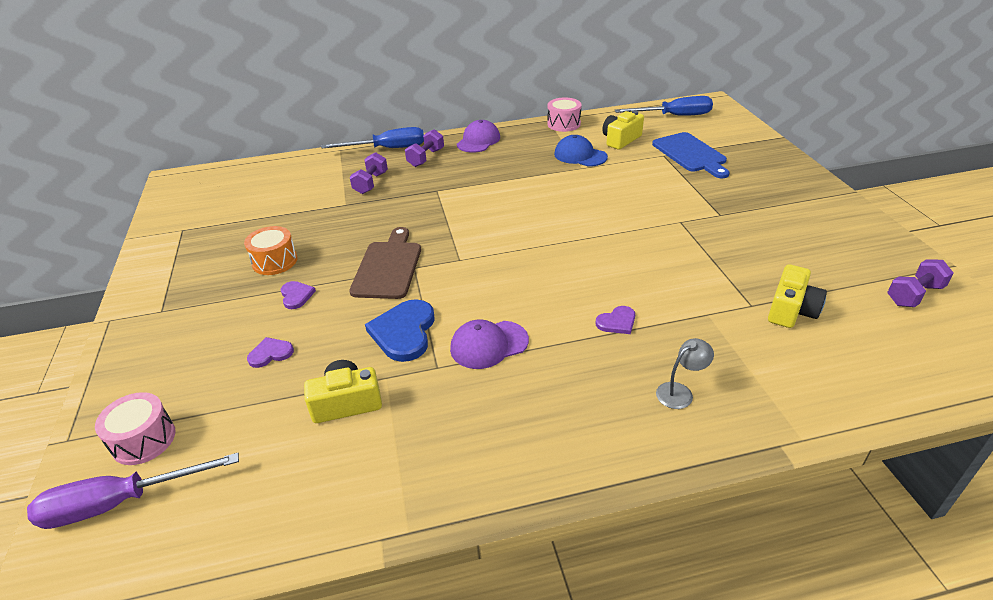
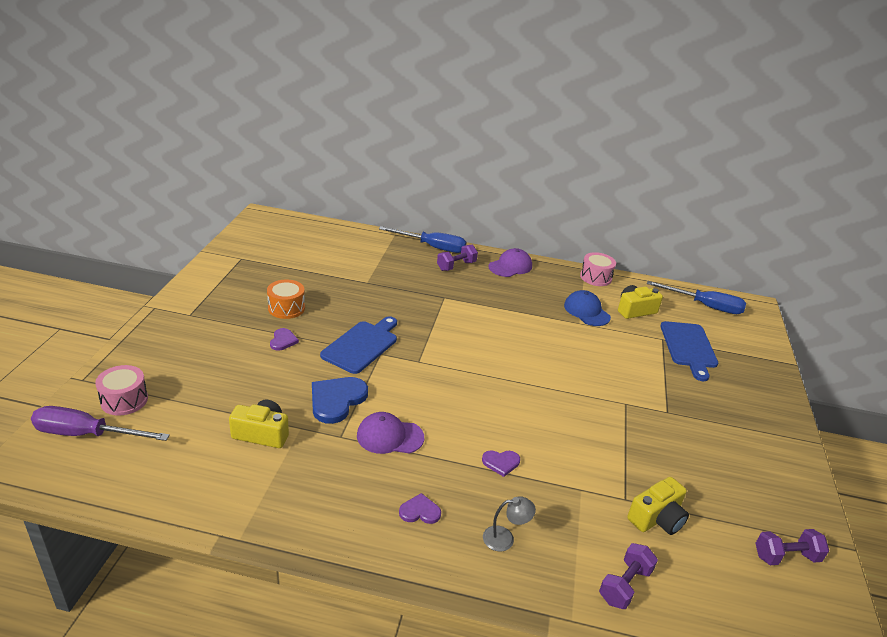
camera: 20 degrees right, 5 degrees down
(270, 353) = (237, 376): purple heart -> purple heart (420, 511)
(371, 183) = (398, 272): purple dumbbell -> purple dumbbell (625, 585)
(388, 267) = (362, 345): brown cutting board -> blue cutting board

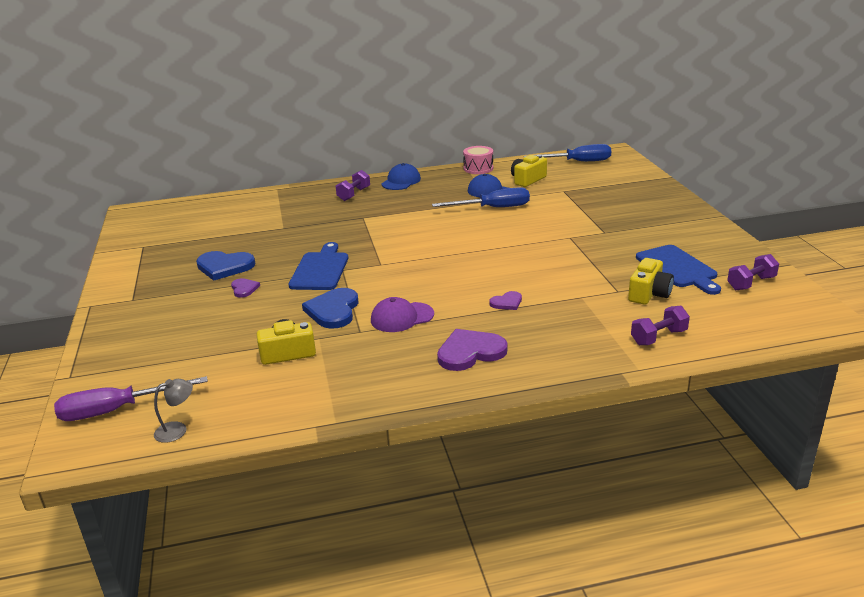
camera: 20 degrees left, 5 degrees down
(124, 400) = (130, 376): pink drum -> none
(286, 308) = (224, 267): orange drum -> blue heart
(420, 511) = (470, 352): purple heart -> purple heart, size x1.87
(432, 247) = (320, 188): blue screwdriver -> blue screwdriver (493, 208)
(505, 538) = (550, 343): grey lamp -> grey lamp (177, 429)
(510, 266) = (401, 181): purple cap -> blue cap
(625, 585) = (658, 337): purple dumbbell -> purple dumbbell turned 45 degrees clockwise
(689, 347) = (587, 190): blue cutting board -> blue cutting board (678, 268)

